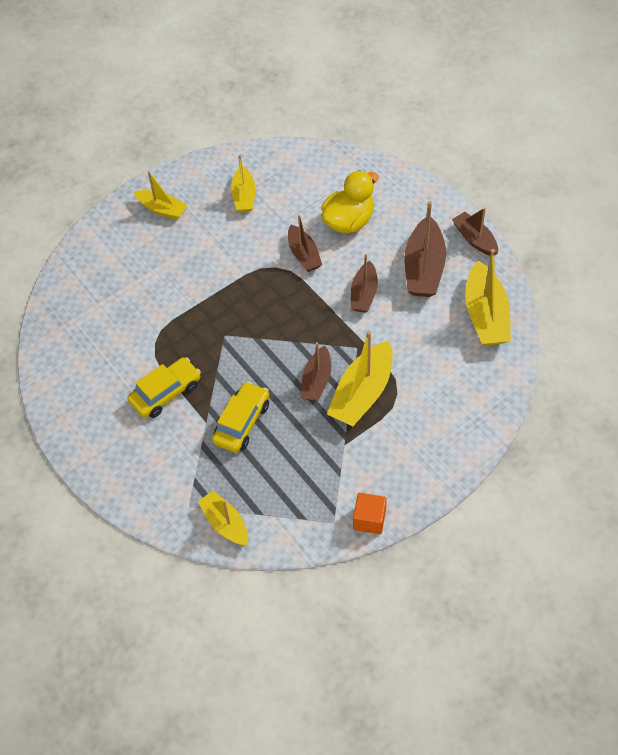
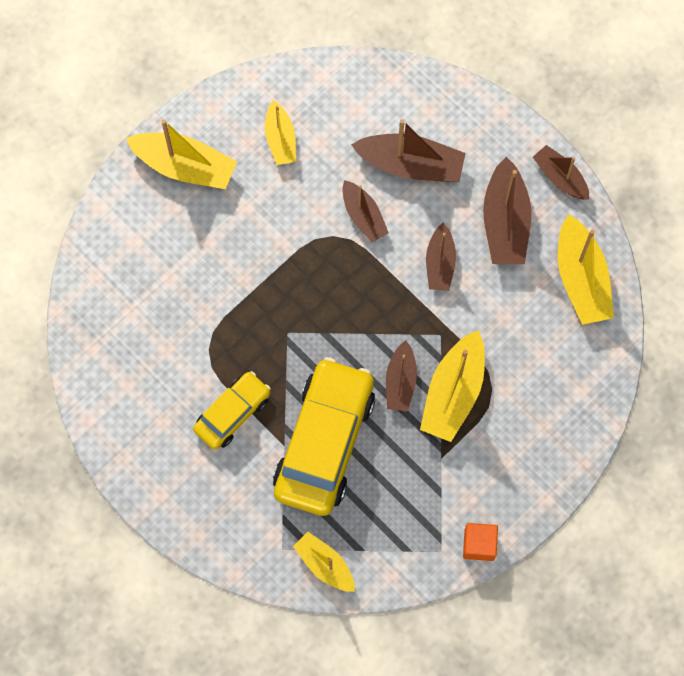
camera: 10 degrees left, 15 degrees up
(162, 209) = (184, 167): yellow boat -> yellow boat, size x1.60
(242, 422) = (324, 442): yellow car -> yellow car, size x1.81
(349, 221) = (410, 165): yellow duck -> brown boat

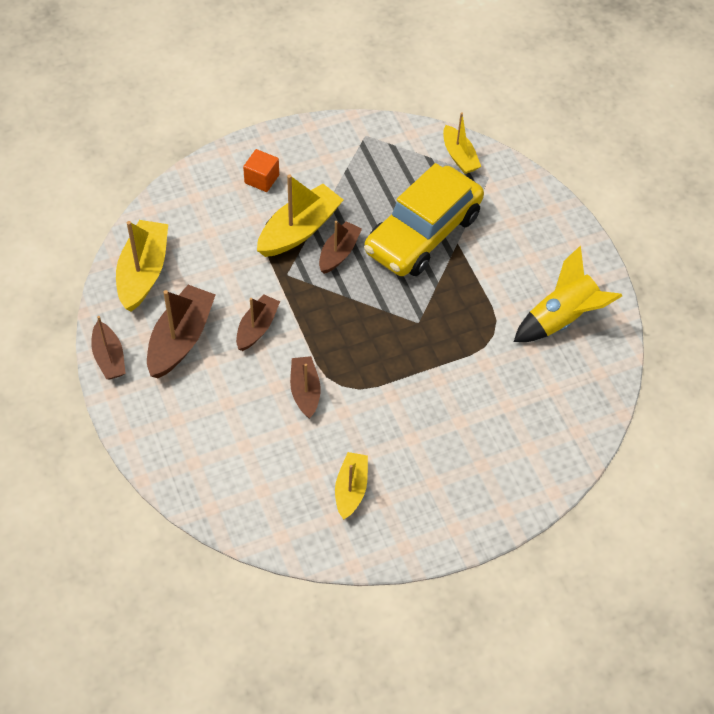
camera: 160 degrees left, 15 degrees down
(146, 395) = (562, 319): none -> yellow rocket
(184, 167) = (456, 499): yellow boat -> none
(232, 413) = (491, 279): yellow car -> none
(410, 165) = (238, 419): brown boat -> none
(479, 544) = (334, 129): orange cube -> orange cube (262, 179)

